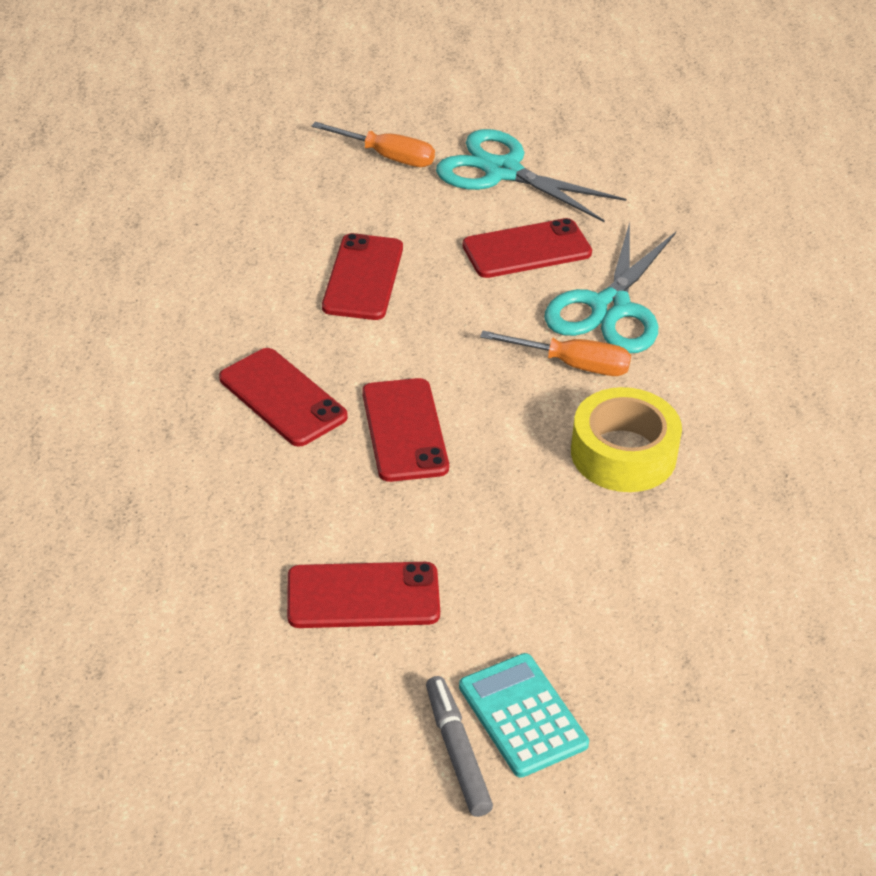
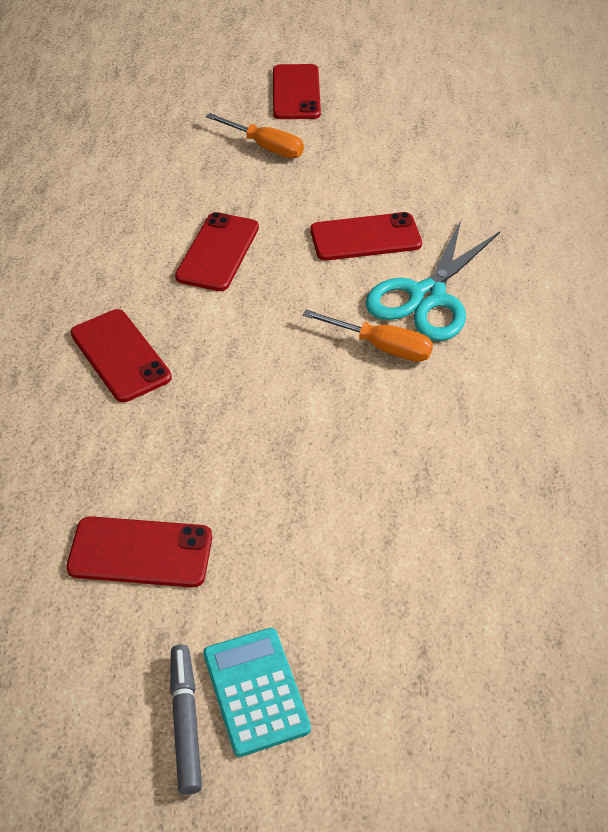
camera: 10 degrees right, 5 degrees up
(405, 430) = (218, 395): red phone -> red phone (296, 92)
(502, 171) = (361, 166): turquoise scissors -> none
(623, 453) = (409, 436): yellow tape -> none

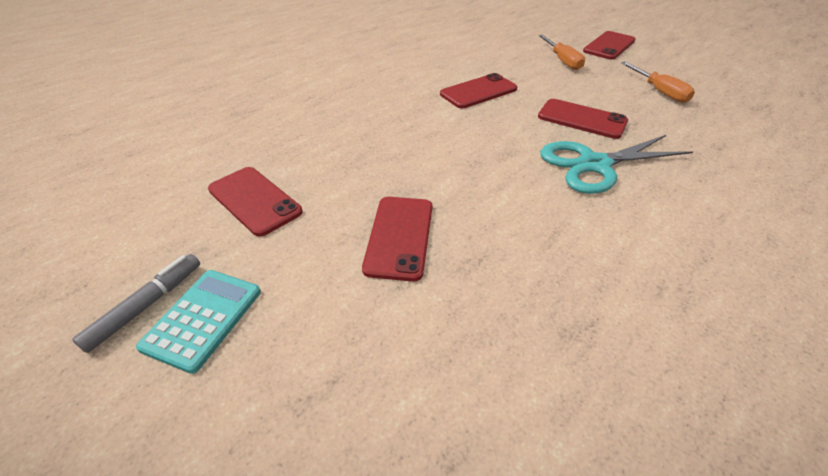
camera: 40 degrees right, 5 degrees down
(120, 355) = (369, 111): red phone -> red phone (400, 237)
(382, 347) = (529, 176): orange screwdriver -> orange screwdriver (659, 91)

